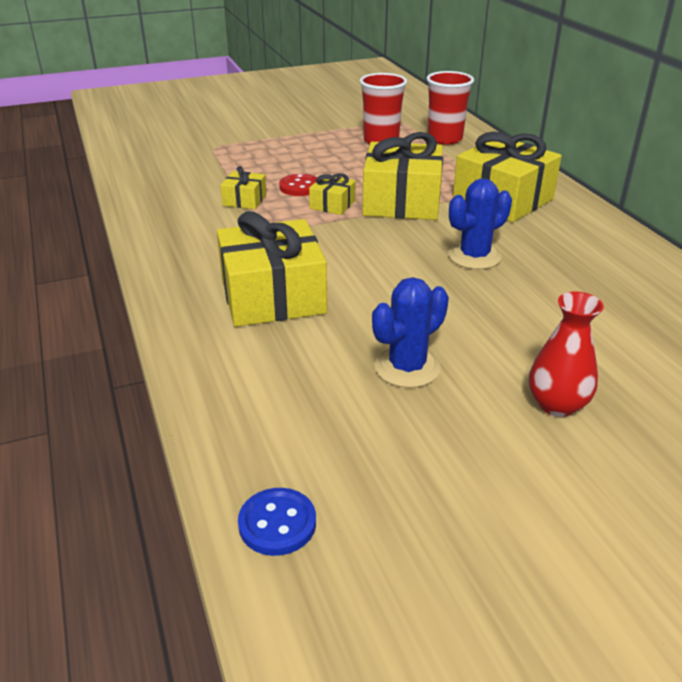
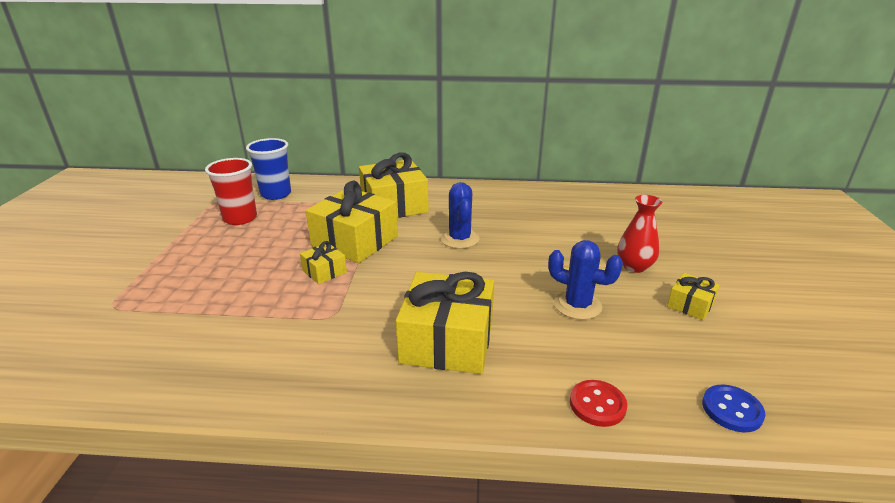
camera: 65 degrees left, 5 degrees down
(244, 200) = (260, 315): yellow gift -> yellow gift (690, 305)
(300, 187) = (272, 278): red button -> red button (597, 404)
(407, 367) = (577, 305): blue cactus -> blue cactus turned 45 degrees counterclockwise
(445, 139) = (276, 194): red cup -> blue cup

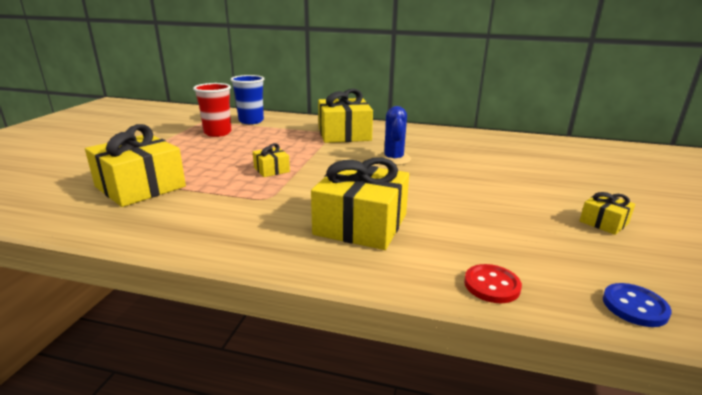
camera: 10 degrees right, 5 degrees down
(355, 241) = (303, 153): yellow gift -> yellow gift (140, 187)
(577, 305) = (490, 212): blue cactus -> none
(634, 266) = (552, 190): red vase -> none

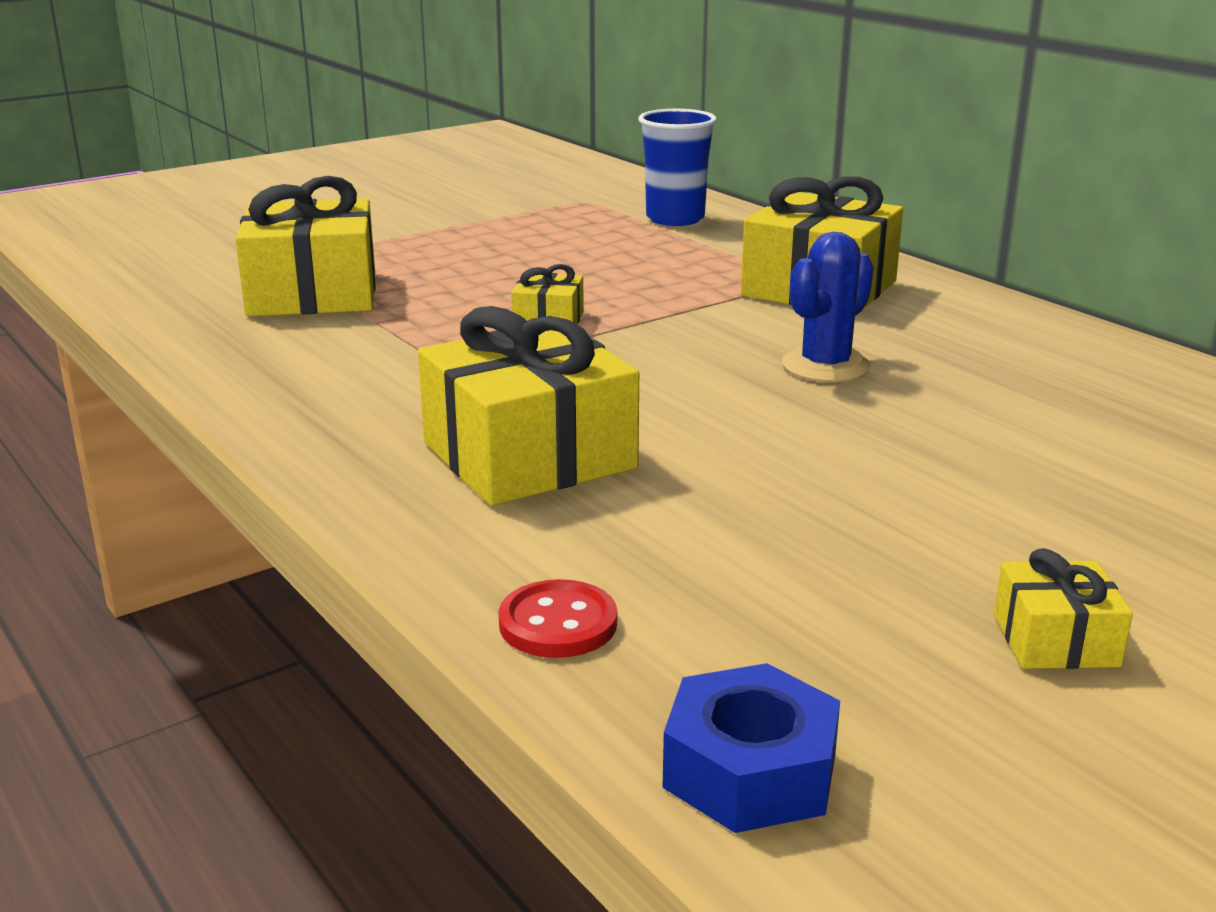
camera: 40 degrees right, 0 degrees up
(217, 133) = (573, 229): red cup -> none
(634, 306) = (750, 771): blue button -> blue nut

